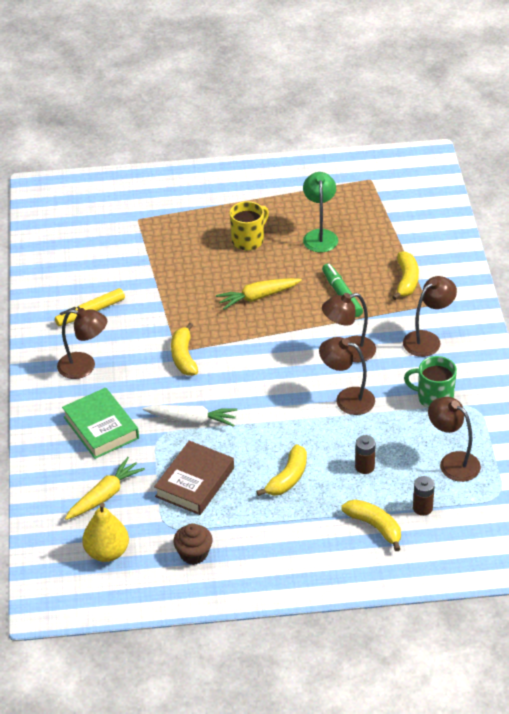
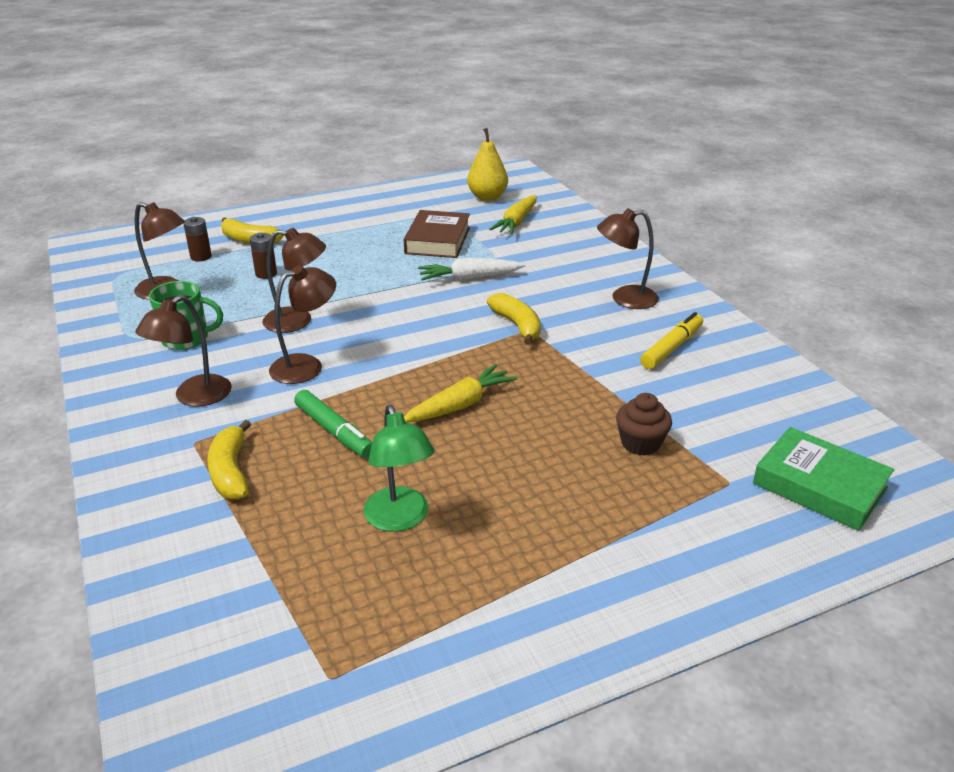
camera: 160 degrees right, 10 degrees down
(101, 427) = (560, 259): green book -> green book (819, 486)
(193, 554) = (412, 206): brown cupcake -> brown cupcake (640, 443)
(248, 240) = (521, 485): yellow mug -> none
(288, 478) = (346, 255): yellow banana -> none

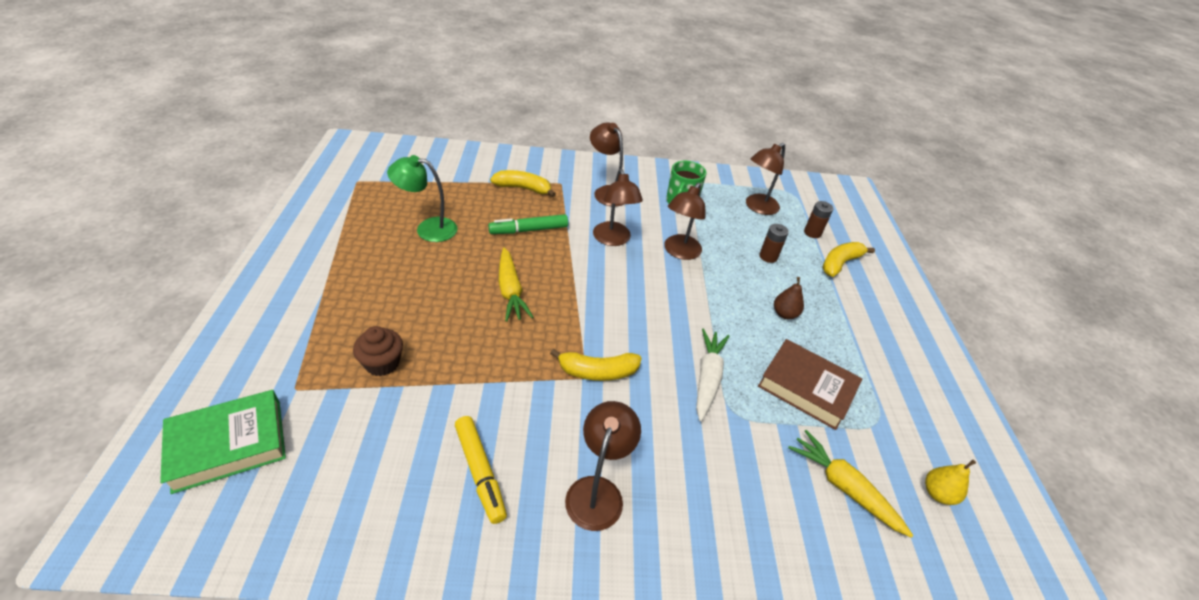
camera: 110 degrees right, 10 degrees up
(353, 257) = (784, 314): none -> brown pear
(487, 197) = (937, 493): yellow pear -> yellow pear, size x0.62

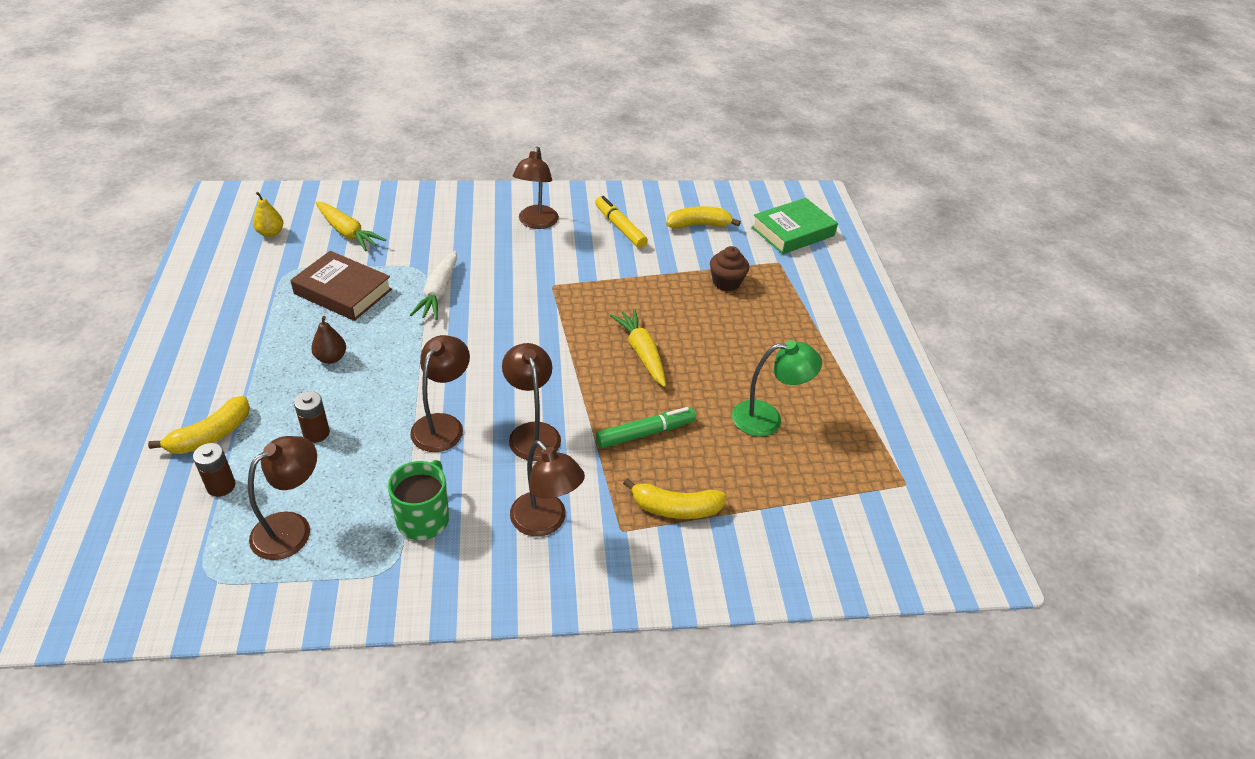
camera: 175 degrees right, 0 degrees up
(597, 372) = (542, 290): yellow banana -> yellow banana (698, 225)

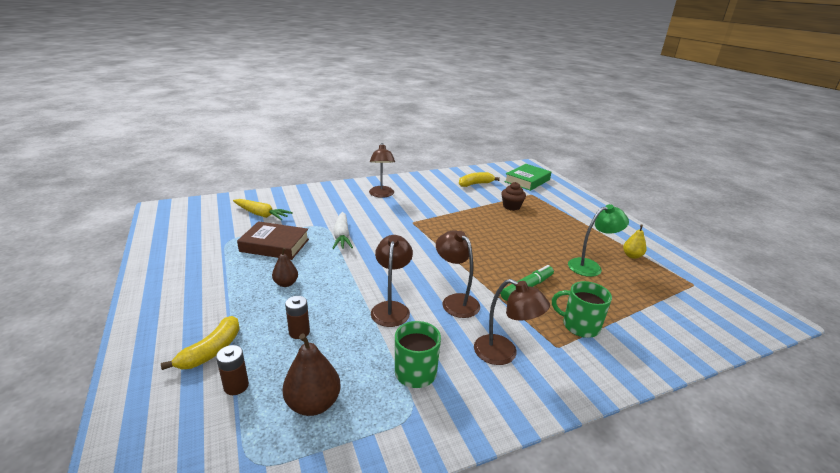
camera: 15 degrees left, 15 degrees down
(270, 233) = (205, 222): yellow pear -> yellow pear (632, 256)
(292, 528) = (313, 404): brown lamp -> brown pear
(620, 227) = (432, 190): yellow marker -> none
(641, 353) = (491, 246): yellow carrot -> none
(675, 508) = (579, 326): yellow banana -> green mug

